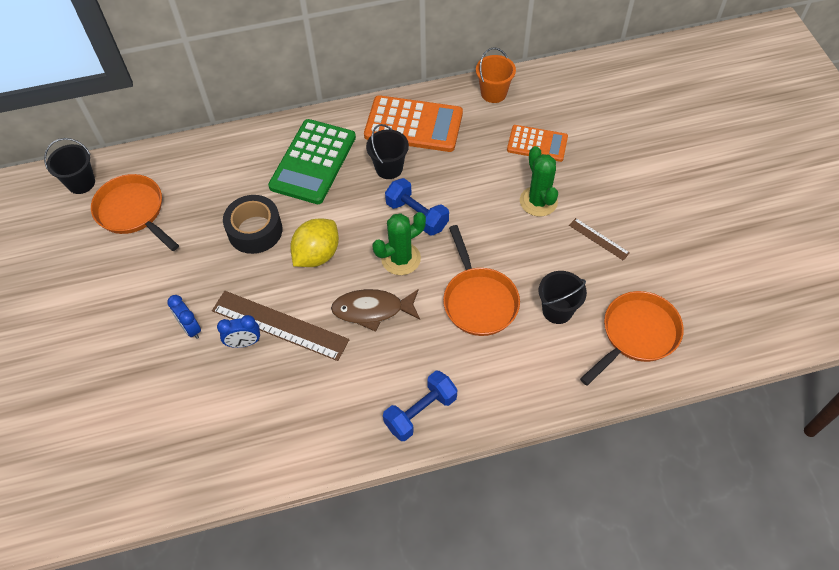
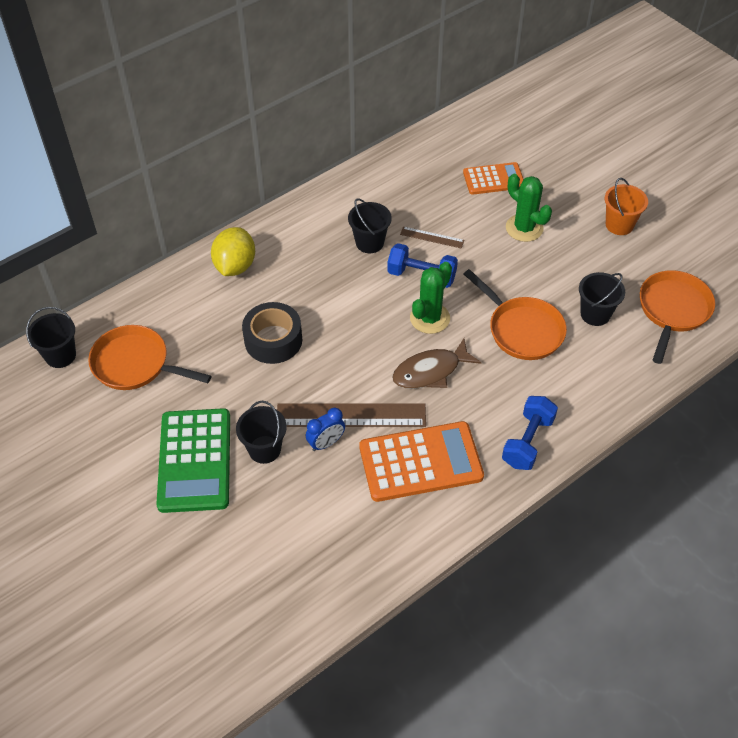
camera: 25 degrees left, 5 degrees down
(190, 328) = (264, 449): blue clock -> black bucket
(313, 162) = (292, 260): green calculator -> green calculator (194, 460)
(317, 255) = (348, 341): yellow lemon -> yellow lemon (235, 266)
(413, 125) = (369, 197): orange calculator -> orange calculator (420, 462)
(493, 93) = (427, 147): orange bucket -> orange bucket (619, 225)
(598, 239) = (595, 243): brown ruler -> brown ruler (432, 237)

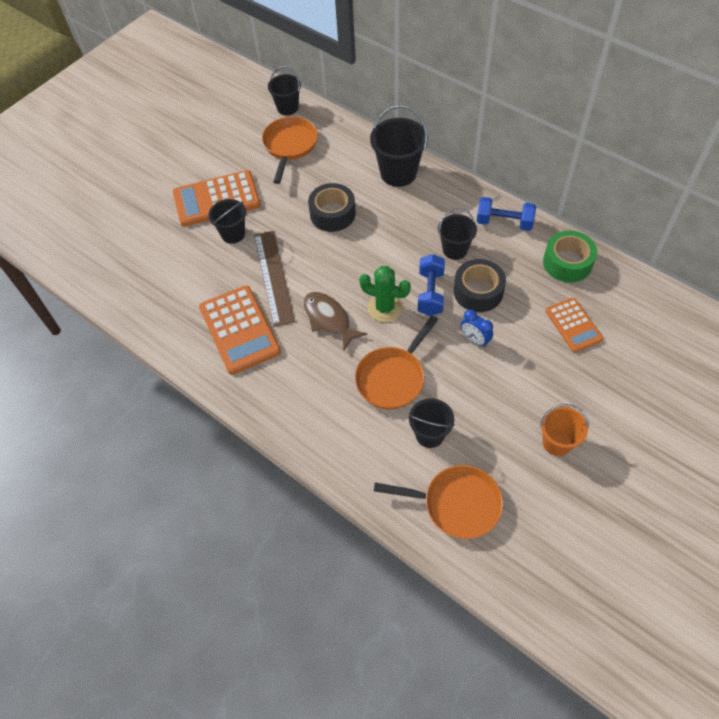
camera: 80 degrees right, 5 degrees up
(194, 460) = (216, 199): green calculator -> orange calculator
(235, 266) = (398, 173): yellow lemon -> black bucket
(326, 443) = (245, 268): blue clock -> blue clock (475, 340)
(417, 163) = (567, 263): none -> green tape
(432, 237) = (478, 291): brown ruler -> black tape
(524, 228) = (518, 360): green cactus -> none
(528, 442) = (273, 400): blue dumbbell -> blue dumbbell (504, 222)

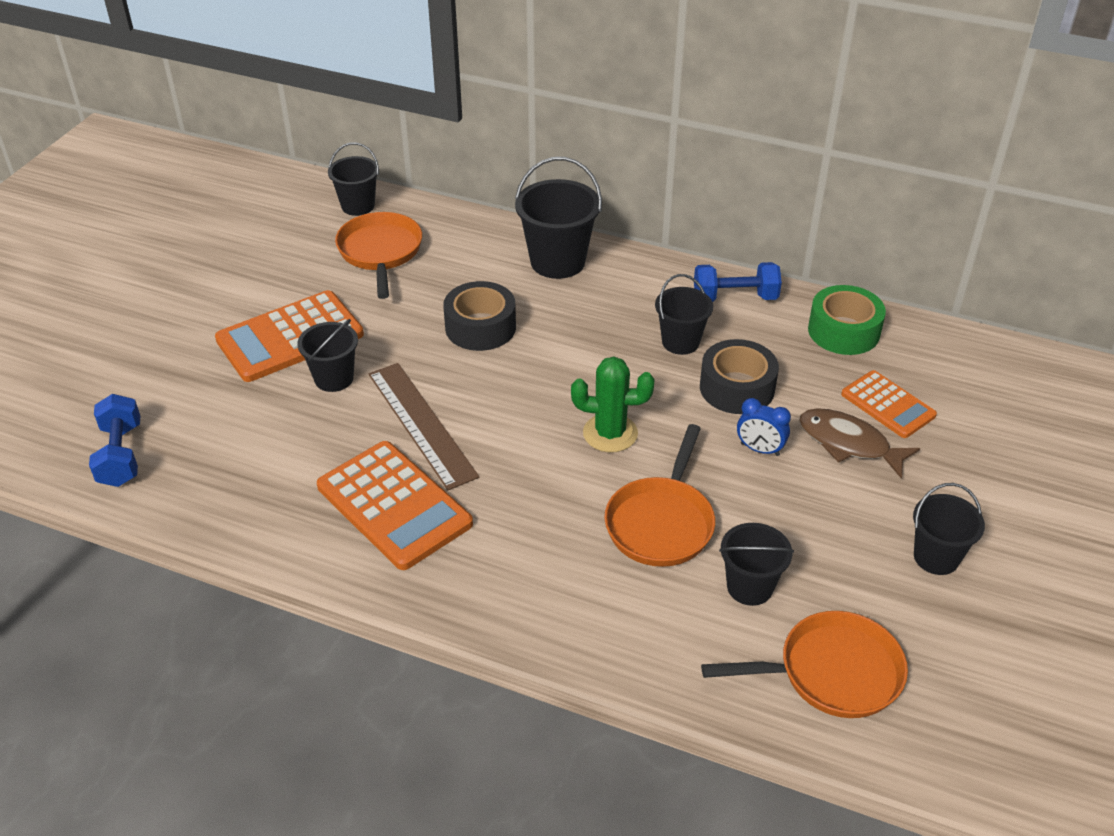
camera: 20 degrees left, 15 degrees down
(329, 319) = (531, 464): brown fish -> brown fish (848, 443)
(430, 293) = (669, 402): blue dumbbell -> blue dumbbell (121, 455)
(557, 442) = (936, 557): orange bucket -> black bucket

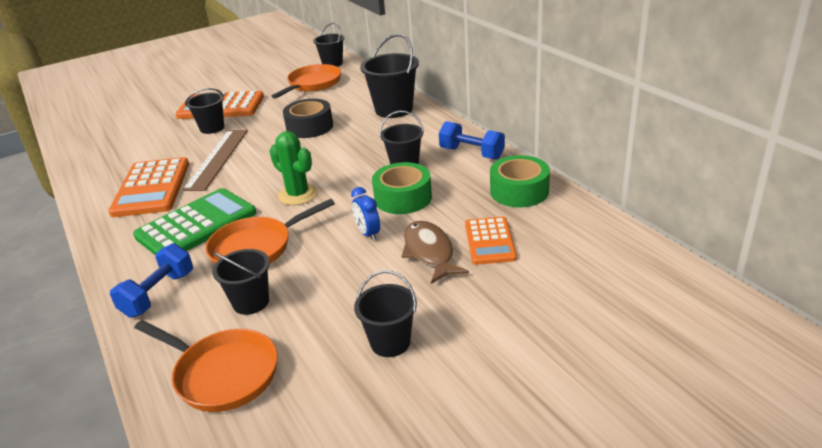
camera: 40 degrees right, 10 degrees down
(121, 455) = (90, 130): blue dumbbell -> blue dumbbell (158, 294)
(543, 528) = (196, 225): none -> green calculator
(737, 388) = (403, 198): black tape -> green tape

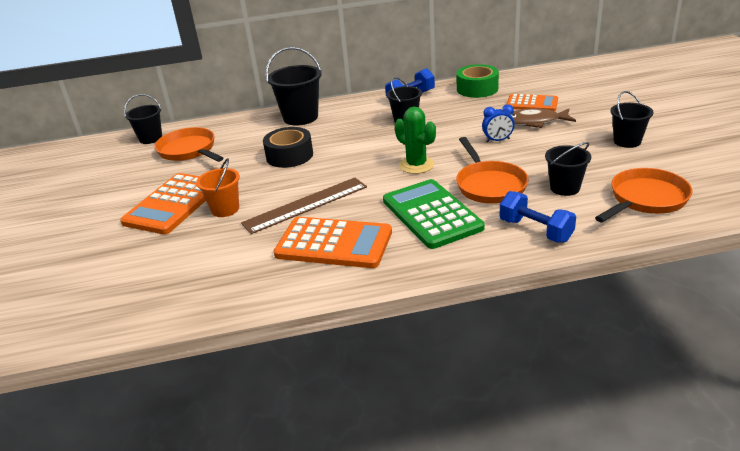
camera: 70 degrees left, 0 degrees up
(212, 128) = (225, 209): black bucket -> orange bucket
(218, 159) = (305, 205): brown ruler -> brown ruler turned 60 degrees counterclockwise
(298, 195) = (416, 165): green cactus -> green cactus turned 75 degrees clockwise
(403, 198) = (456, 125): green tape -> none

